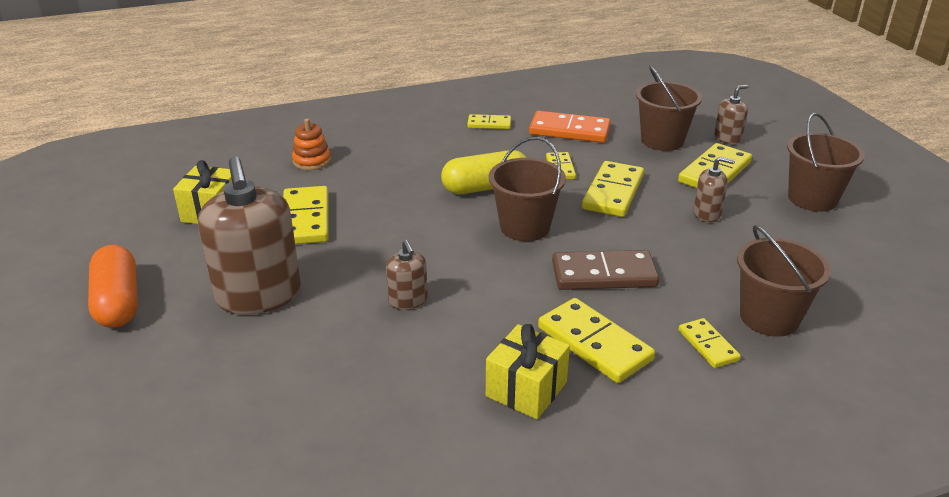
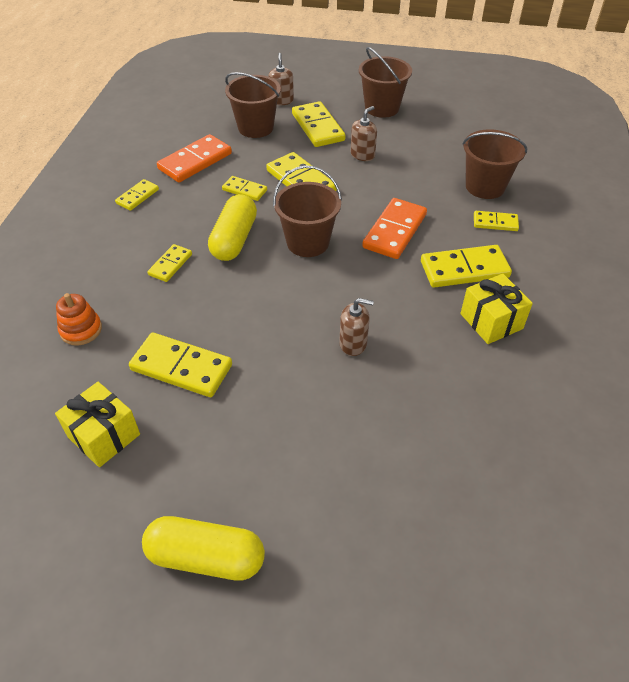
camera: 60 degrees left, 15 degrees up
(118, 302) = (206, 557): orange capsule -> yellow capsule
(259, 295) = (277, 438): brown soap dispenser -> none
(421, 169) = (170, 264): none -> yellow domino
(604, 274) = (395, 231): brown domino -> orange domino

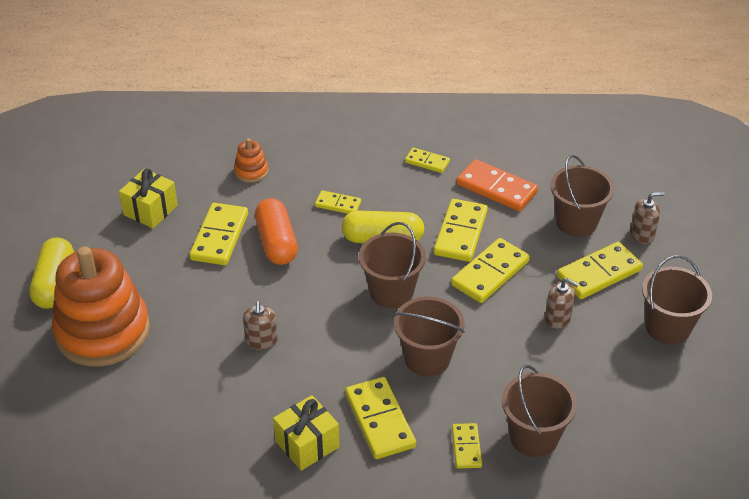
camera: 80 degrees right, 5 degrees down
(210, 318) = (276, 242): none -> orange capsule
(244, 190) = (460, 233): yellow domino -> yellow domino, size x1.76
(309, 497) = (102, 331): none -> orange stacking toy
(395, 231) = (427, 358): orange domino -> brown bucket

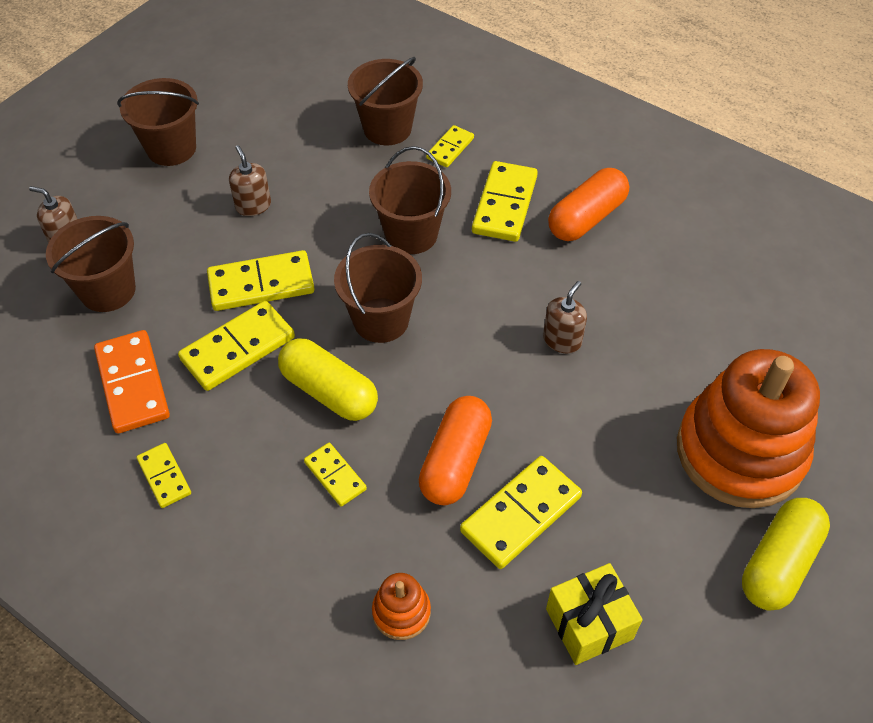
camera: 145 degrees left, 10 degrees up
(307, 444) = (586, 218): yellow gift -> orange capsule
(599, 273) = (161, 226): yellow domino -> none

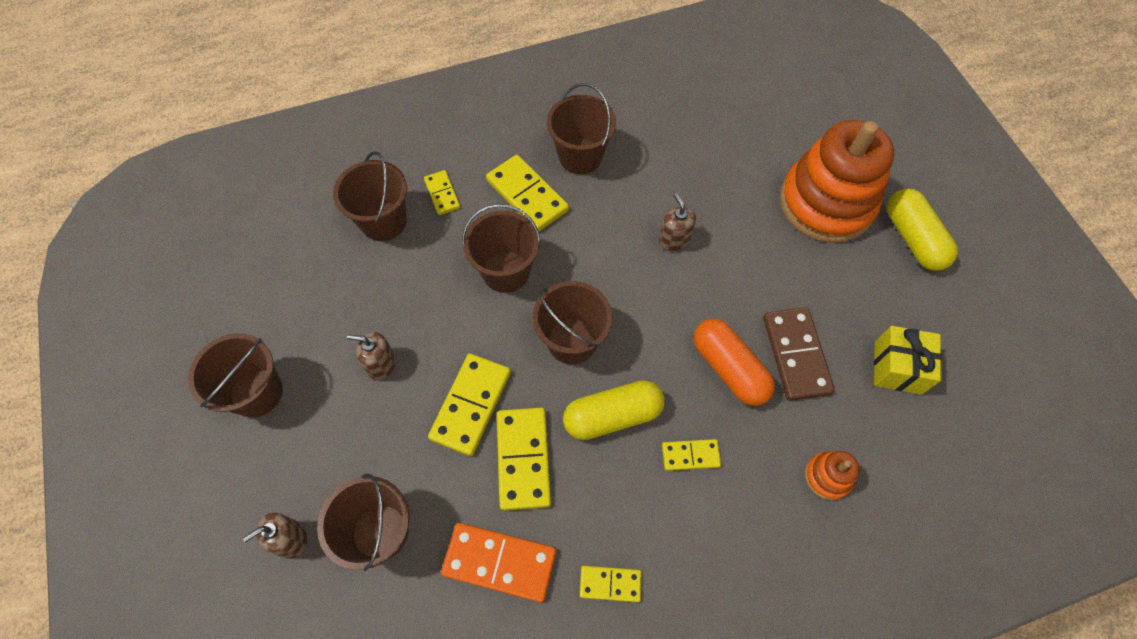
camera: 55 degrees left, 10 degrees up
(520, 514) = (795, 355): yellow domino -> brown domino
(586, 218) = (580, 156): orange capsule -> brown bucket

